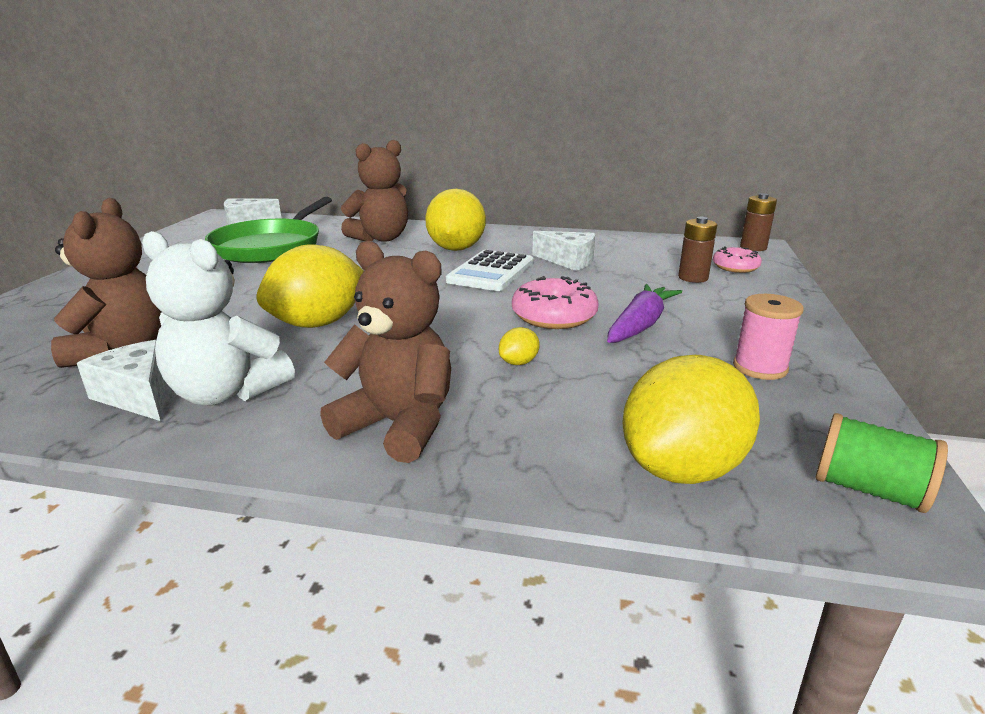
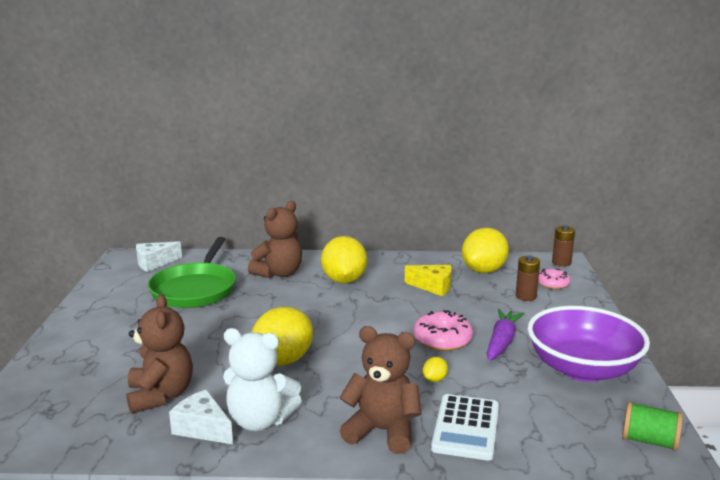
camera: 10 degrees left, 5 degrees down
(491, 272) = (381, 302): white calculator -> white calculator (466, 427)
(568, 261) = (433, 287): white cheese -> yellow cheese
(682, 468) = (552, 440): yellow lemon -> yellow lemon (484, 270)
(760, 368) = (582, 369): pink spool -> purple bowl

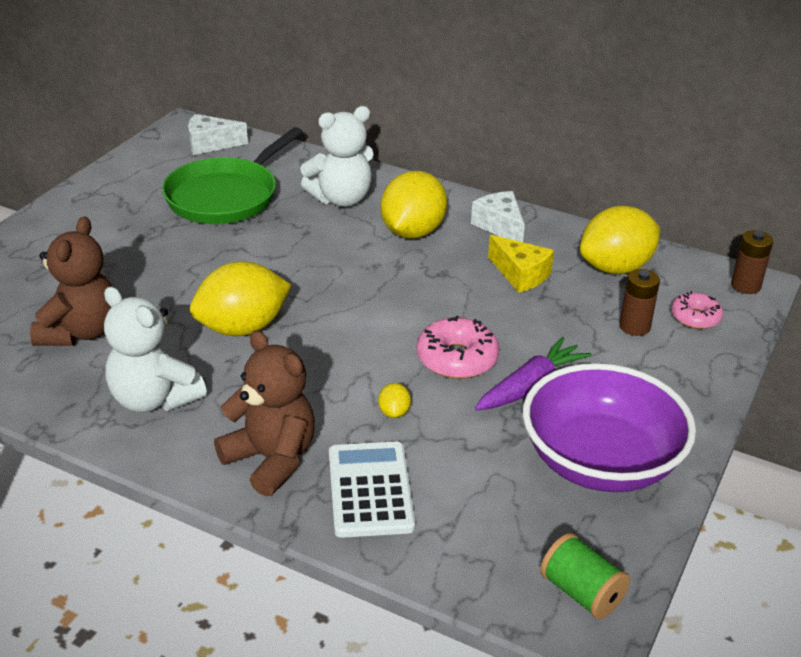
camera: 25 degrees right, 15 degrees up
(202, 428) = (89, 388): white cheese -> white cheese (500, 226)
(279, 273) = (341, 199): brown teddy bear -> white teddy bear
(434, 379) = (394, 412): yellow lemon -> yellow lemon turned 60 degrees counterclockwise
(466, 427) = (370, 490): white calculator -> white calculator turned 135 degrees clockwise

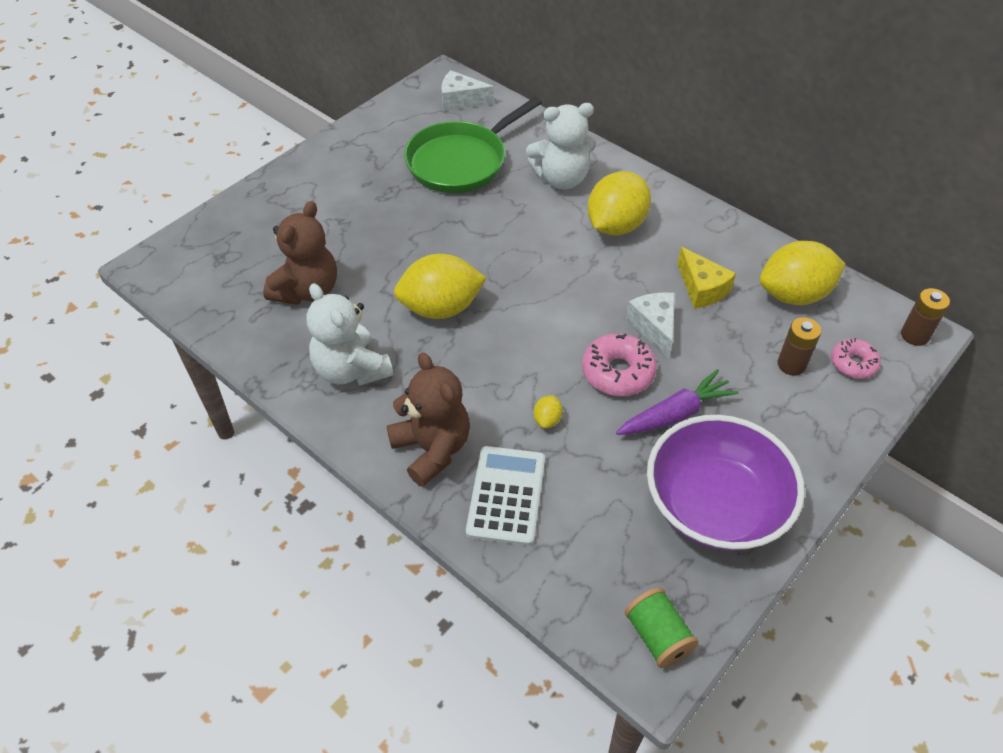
camera: 15 degrees right, 15 degrees up
(500, 226) = (698, 230): white cheese -> white cheese (654, 327)

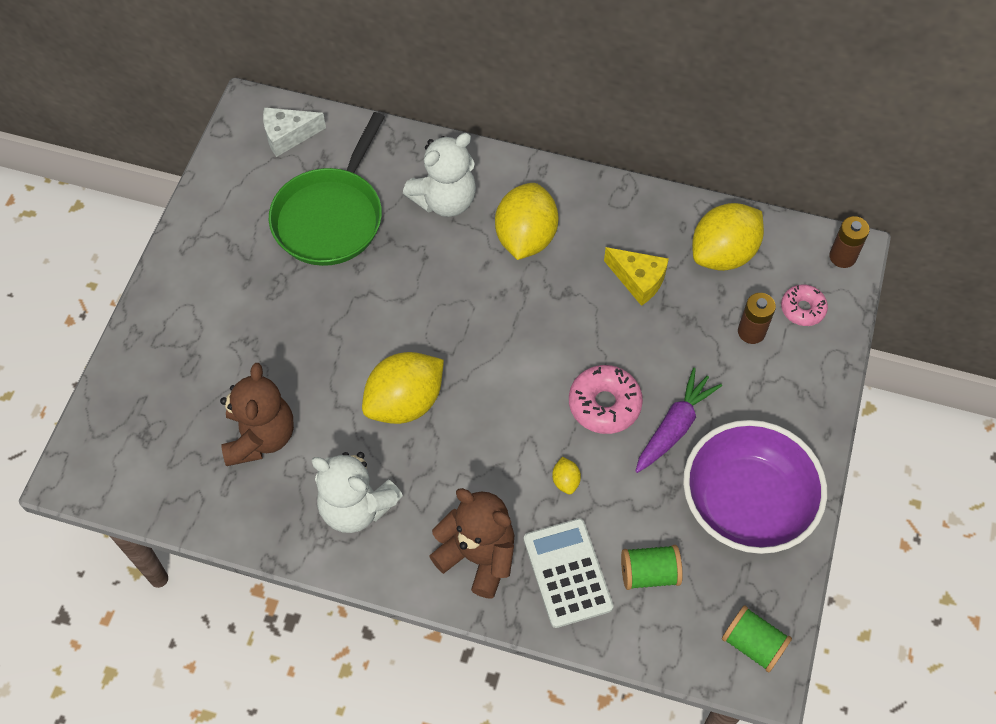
camera: 25 degrees left, 10 degrees up
(585, 528) = (649, 573): none -> green spool
(654, 327) = (614, 341): white cheese -> none

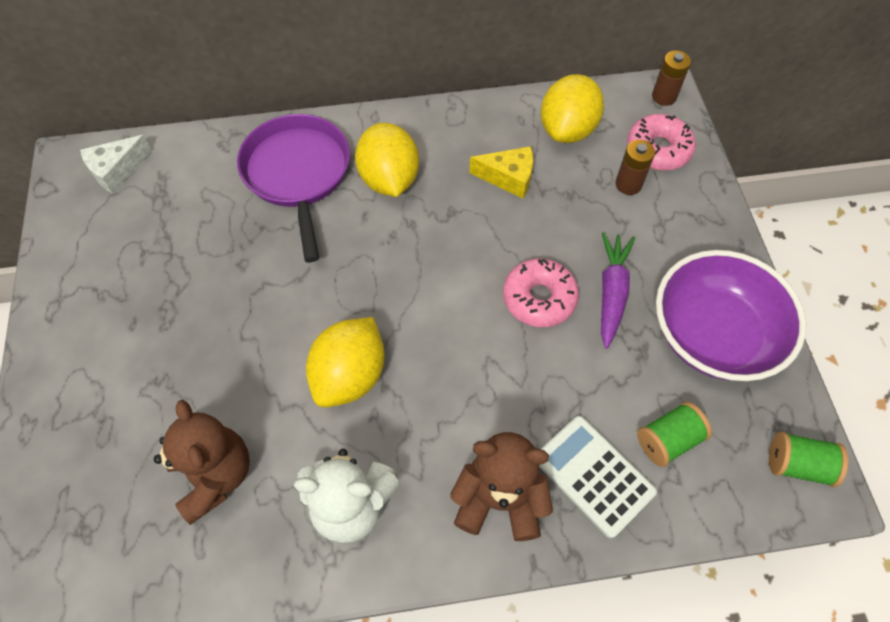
camera: 25 degrees left, 0 degrees up
(331, 217) = (193, 229): green pan -> none
(445, 200) = (298, 174): white teddy bear -> purple pan
(565, 481) = (543, 385): yellow lemon -> none
(802, 309) = (658, 149): pink donut -> pink donut, size x1.54

